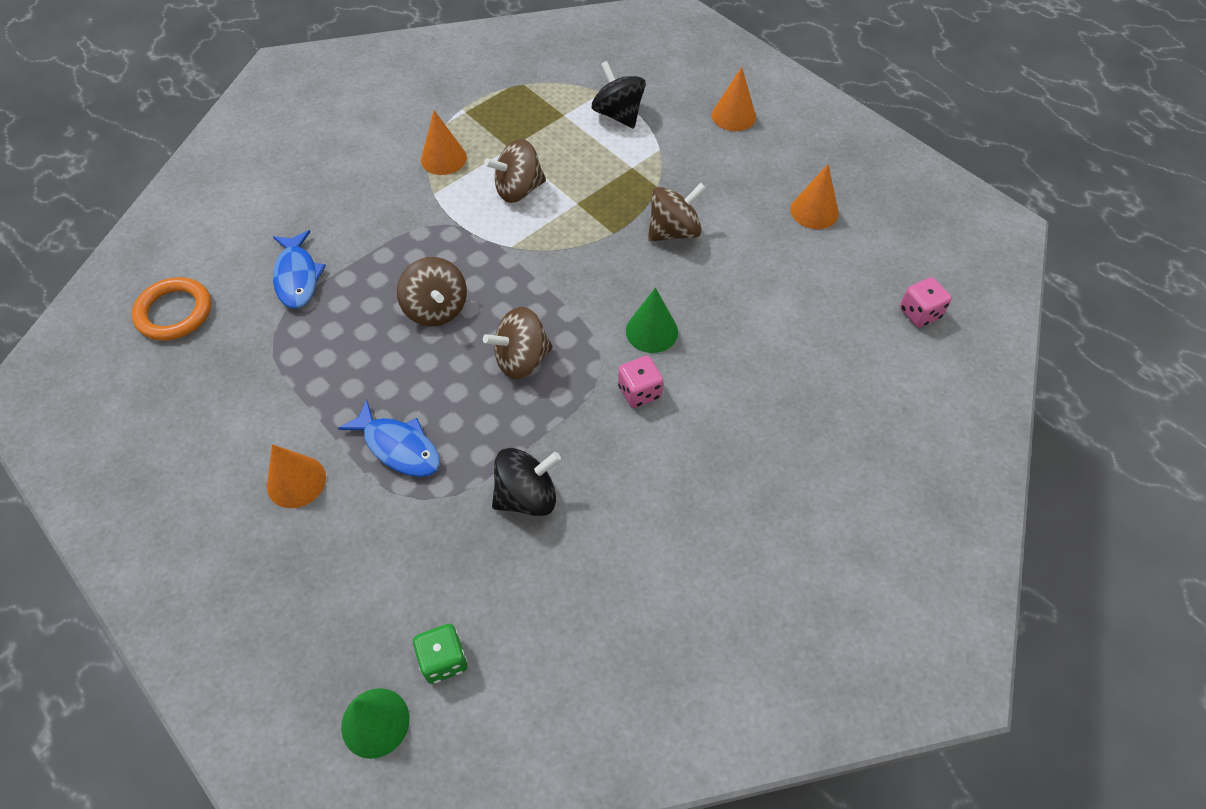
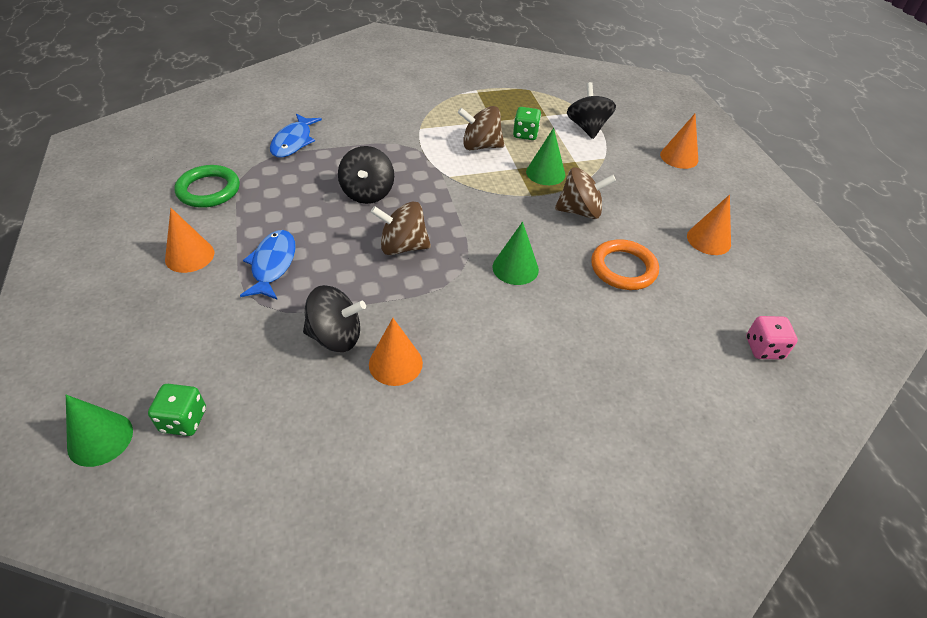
camera: 25 degrees right, 10 degrees down
(174, 312) = (204, 133): orange ring -> orange ring (623, 268)
(247, 388) = (208, 190): none -> green ring
(398, 447) = (273, 264): blue fish -> blue fish turned 150 degrees counterclockwise
(436, 309) = (367, 193): brown spinning top -> black spinning top
(443, 158) = (442, 112): orange cone -> orange cone (395, 363)
(557, 152) = (525, 134): none -> green dice
(610, 196) = (545, 173): none -> green cone
(639, 392) = (476, 304): pink dice -> none

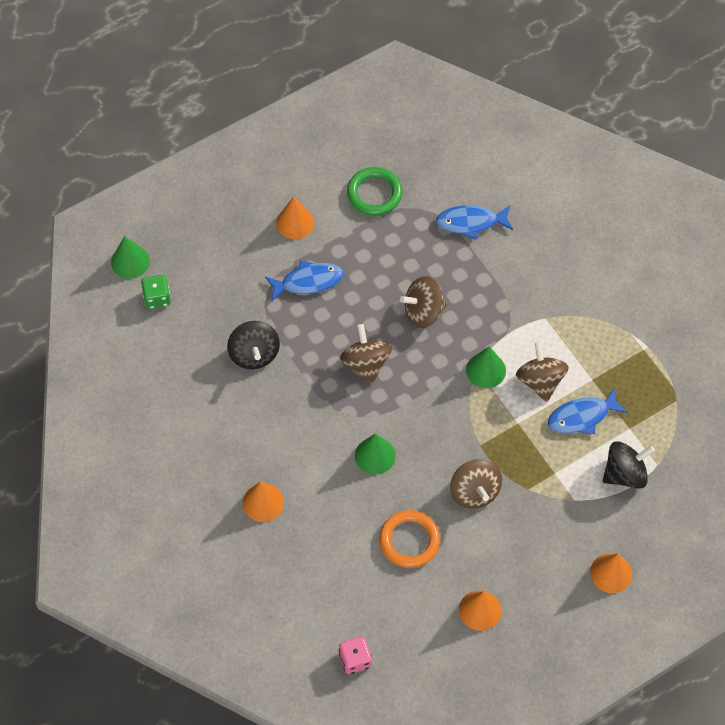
camera: 75 degrees right, 15 degrees up
(367, 193) = (423, 312): black spinning top -> brown spinning top
(395, 363) = (244, 401): orange cone -> orange cone (263, 502)
(525, 134) = (582, 416): green dice -> blue fish
(545, 173) = (522, 450): green cone -> green cone (486, 370)

